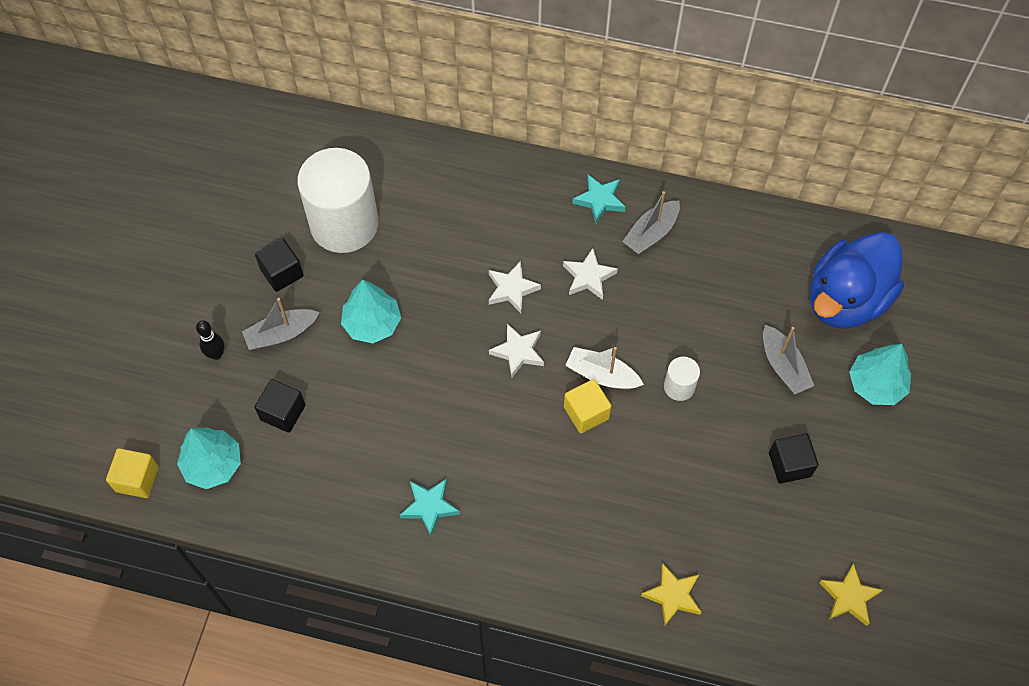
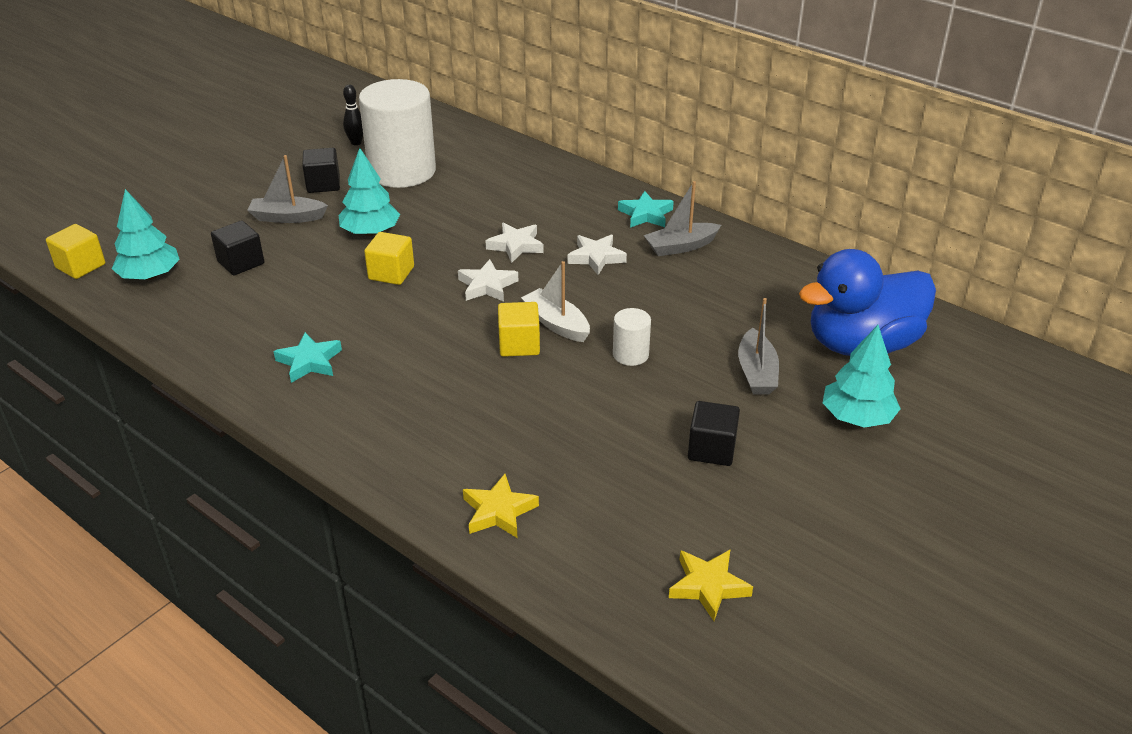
camera: 25 degrees right, 25 degrees down
(216, 354) = (222, 214): black bowling pin -> black bowling pin (356, 142)
(426, 370) = (391, 273): none -> yellow cube

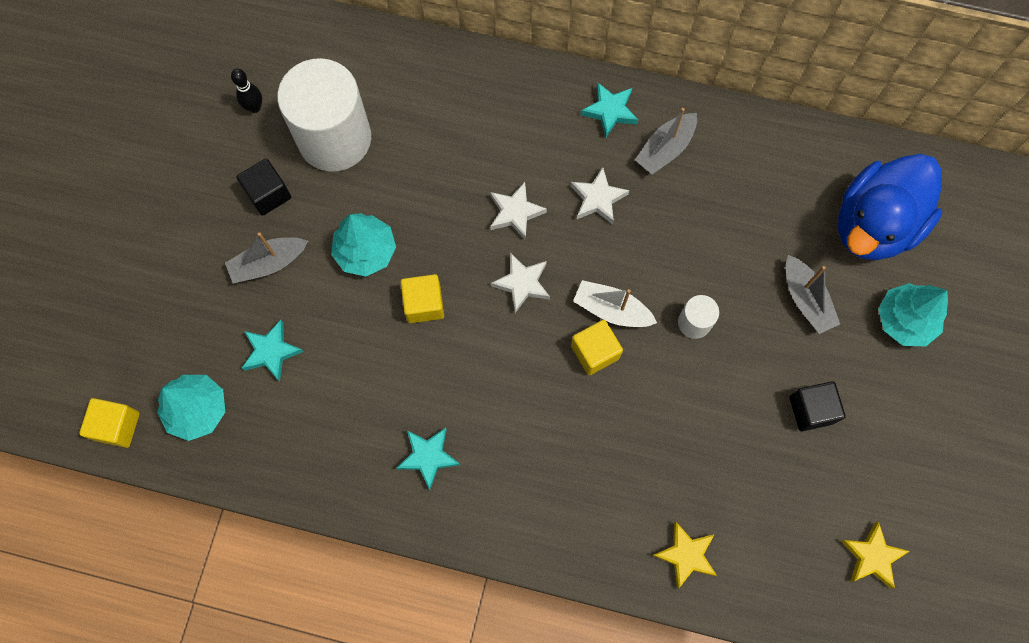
camera: 25 degrees left, 35 degrees up
(241, 262) = (271, 351): black cube -> turquoise star

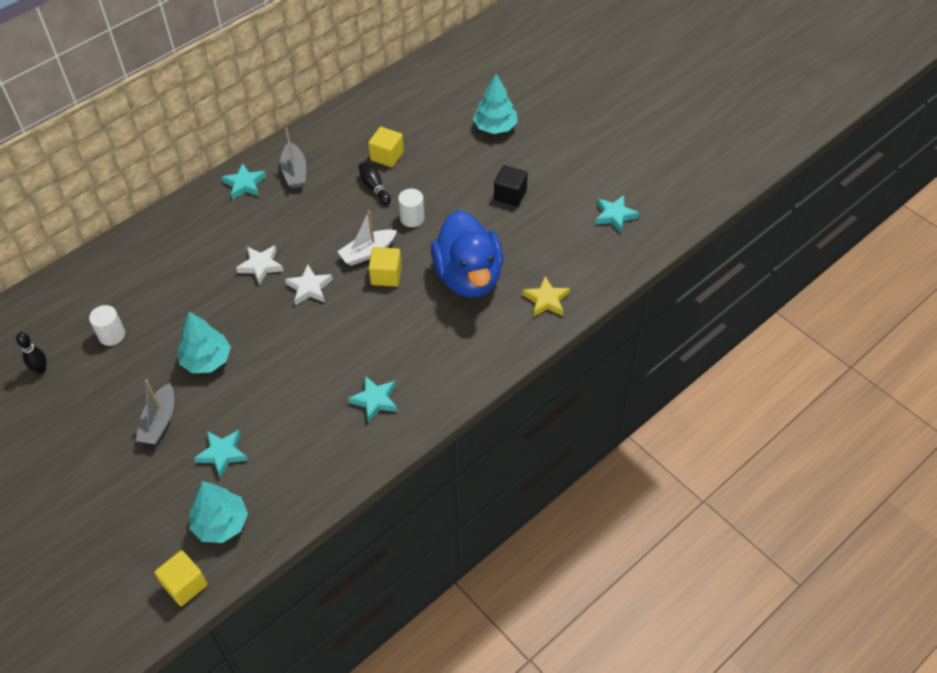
camera: 55 degrees left, 20 degrees down
(268, 194) = (110, 395): black cube -> none
(334, 138) = (112, 335): white cylinder -> white cylinder, size x0.43
(424, 304) = (273, 347): yellow cube -> yellow cube (387, 156)
(598, 199) = (293, 221): white star -> none
(707, 249) = (374, 187): none -> black bowling pin
(806, 299) = (445, 161): grey boat -> none
(872, 556) = (614, 215): yellow star -> turquoise star
(874, 224) = (430, 109): blue duck -> blue duck (468, 276)

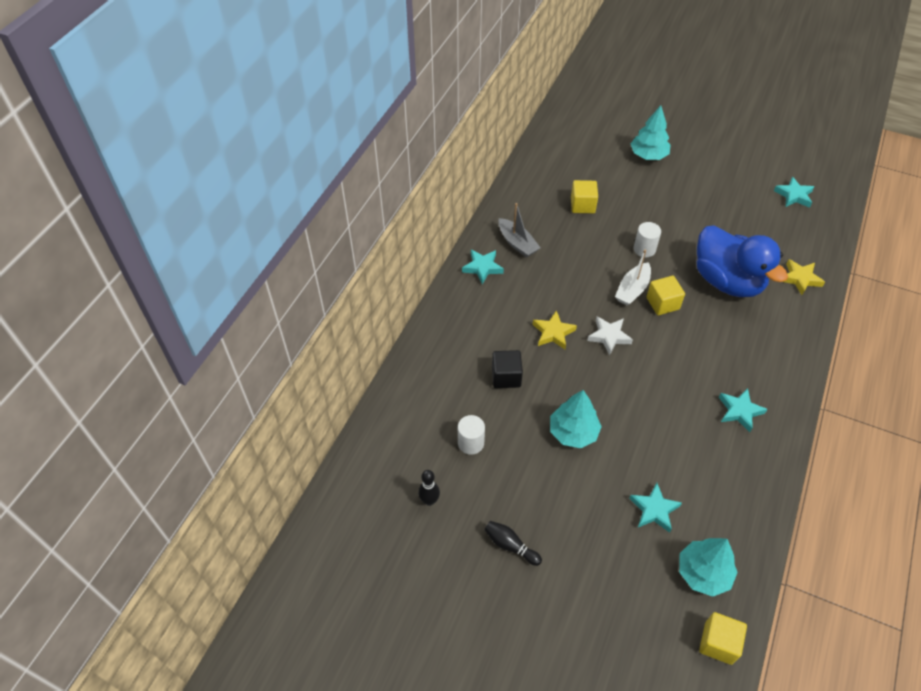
camera: 25 degrees left, 0 degrees up
(159, 421) = (576, 504): grey boat -> none
(261, 266) = (553, 333): white star -> yellow star
(374, 187) = (593, 234): black bowling pin -> black bowling pin (510, 545)
(510, 195) = (704, 205): black cube -> black cube (506, 377)

